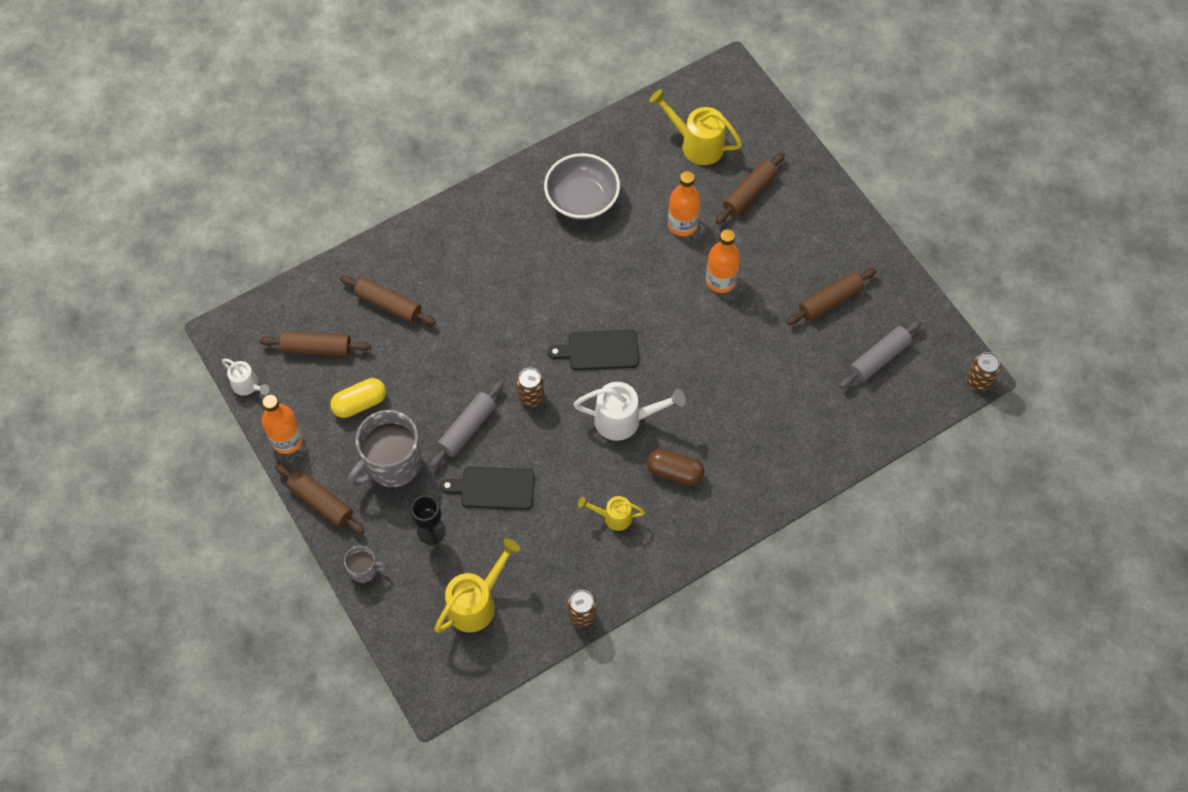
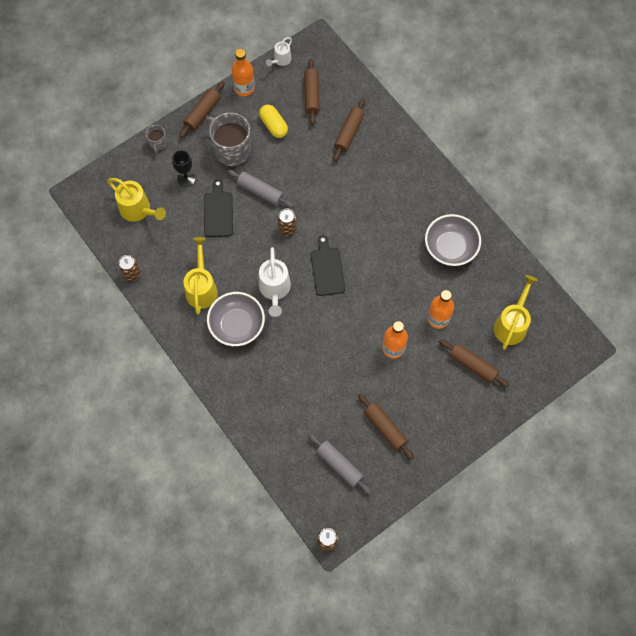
camera: 85 degrees right, 5 degrees up
(613, 517) = (201, 288): yellow watering can -> yellow watering can, size x1.69
(674, 472) = (237, 325): brown capsule -> grey bowl

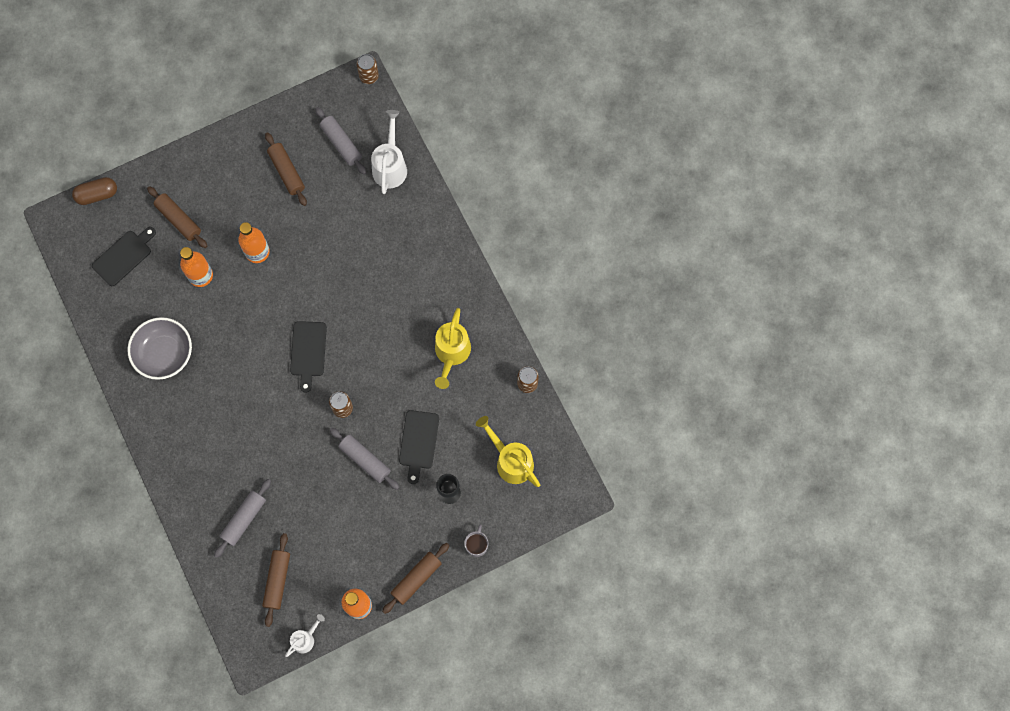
camera: 170 degrees left, 5 degrees up
(231, 150) = (389, 521): grey mug -> none
(237, 325) = (419, 305): grey bowl -> none
(273, 125) = (332, 545): yellow capsule -> none
(275, 290) = (371, 337): white watering can -> white watering can (390, 165)
(349, 133) = (244, 519): brown rolling pin -> grey rolling pin
(511, 324) = (124, 256): yellow watering can -> black cutting board
(554, 376) = (97, 194): none -> brown capsule

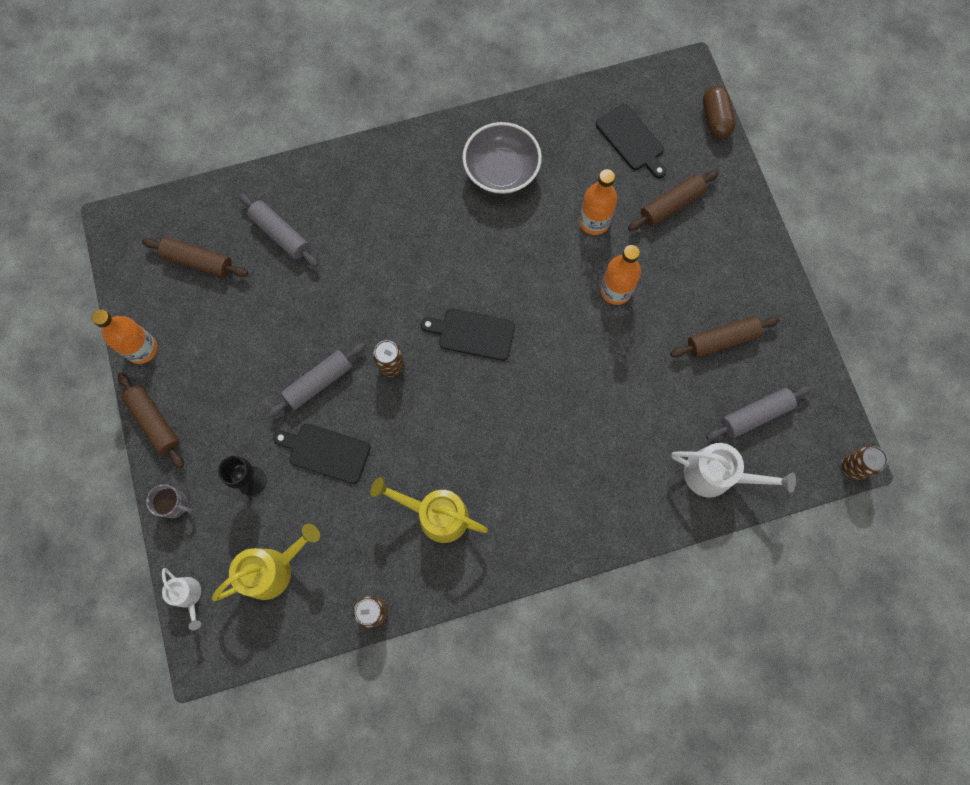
camera: 100 degrees right, 0 degrees up
(305, 638) = (122, 284): white watering can -> white watering can (189, 596)

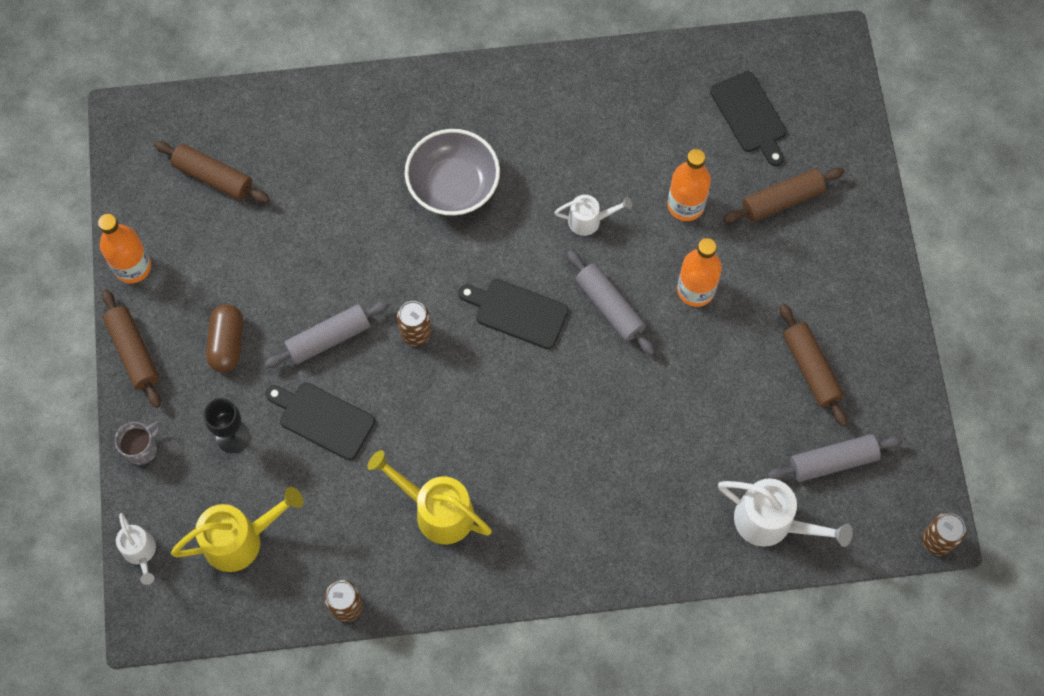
camera: 10 degrees right, 5 degrees down
(175, 504) = (142, 448): grey mug -> grey mug turned 75 degrees counterclockwise
(280, 234) = (313, 161): grey rolling pin -> grey rolling pin (609, 307)
(501, 171) = (586, 128): grey bowl -> grey bowl (453, 185)
(518, 247) = (590, 220): none -> white watering can
(715, 119) = (856, 106): brown capsule -> brown capsule (227, 343)
(722, 340) = (810, 369): brown rolling pin -> brown rolling pin turned 75 degrees clockwise

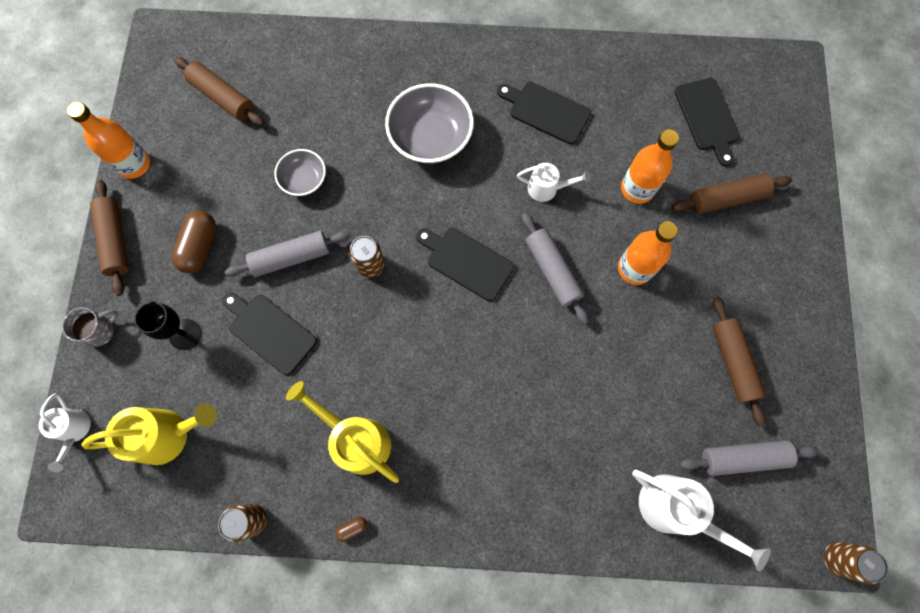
camera: 10 degrees right, 5 degrees up
(324, 253) = (304, 180): none -> grey bowl
(450, 597) = (352, 528): none -> brown capsule
(574, 136) = (546, 111): none -> black cutting board

